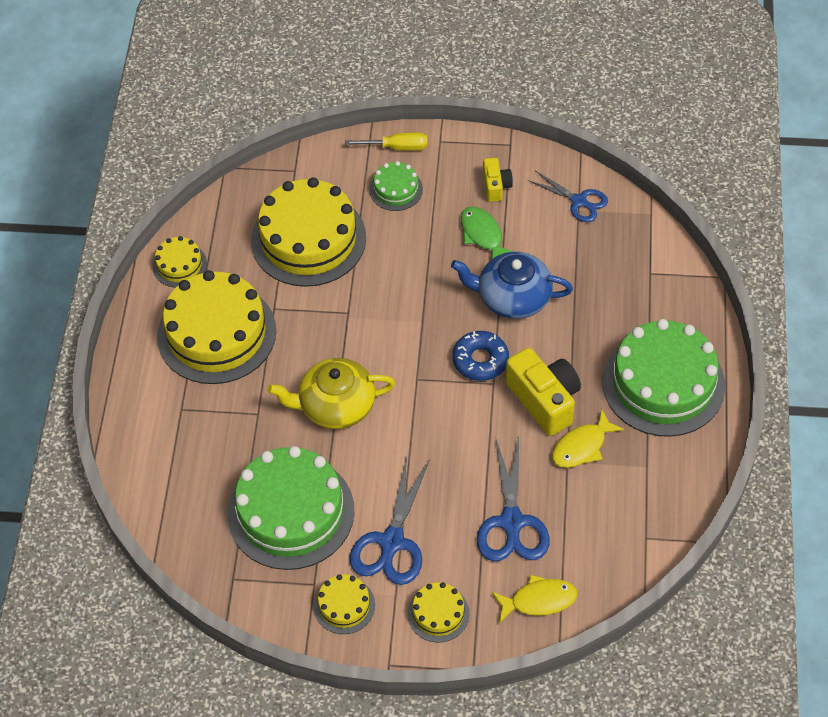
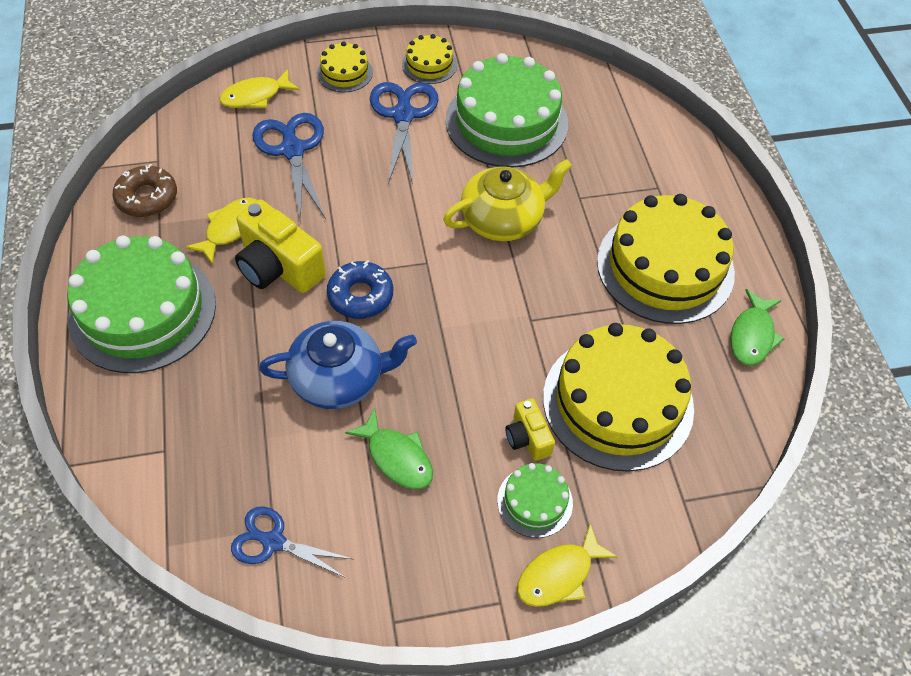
camera: 160 degrees right, 0 degrees up
(179, 265) = (752, 335): yellow cake -> green fish
(397, 147) = (559, 574): yellow screwdriver -> yellow fish
(496, 186) = (397, 539): yellow camera -> yellow camera (527, 438)
(657, 496) = (147, 198): none -> brown donut

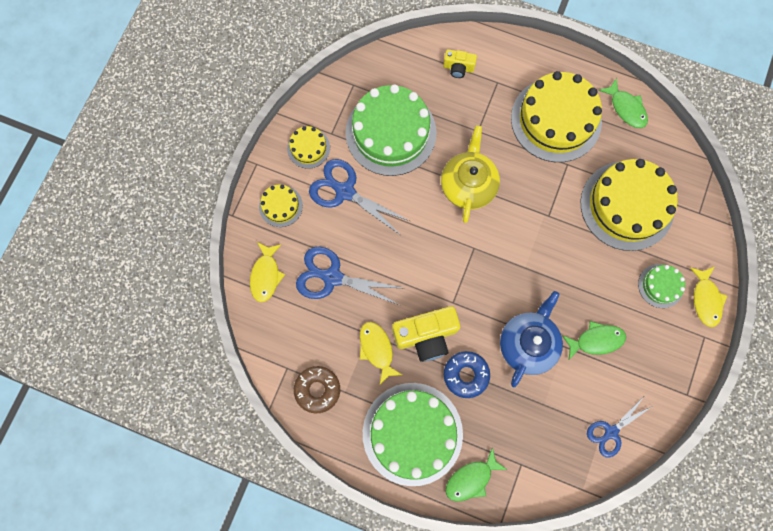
camera: 55 degrees left, 20 degrees up
(114, 401) = (471, 478): none -> green fish
(360, 295) = (476, 299): blue donut -> blue donut (466, 375)
(527, 438) = (622, 265): yellow camera -> yellow camera (458, 68)

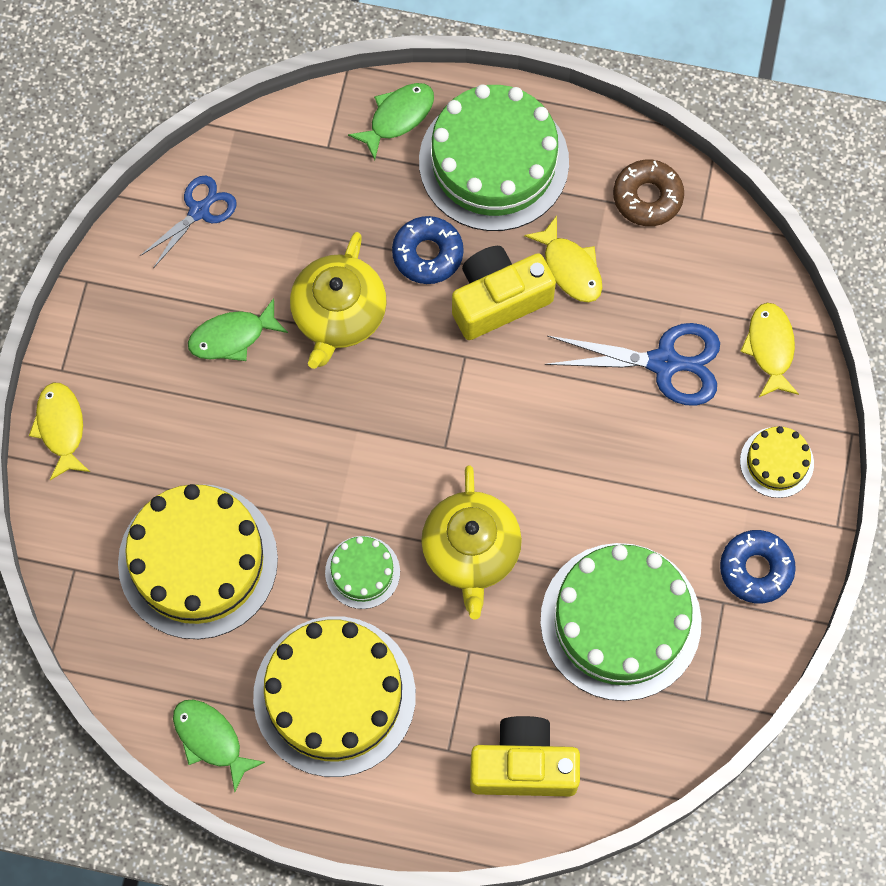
camera: 170 degrees right, 5 degrees down
(308, 148) = (756, 569): yellow cake -> blue donut
(344, 191) = (677, 504): blue scissors -> none
(458, 68) = (523, 766): yellow camera -> yellow camera, size x1.85
(528, 343) = (338, 314): blue teapot -> yellow teapot
(660, 286) = (135, 437): green cake -> green cake (362, 572)

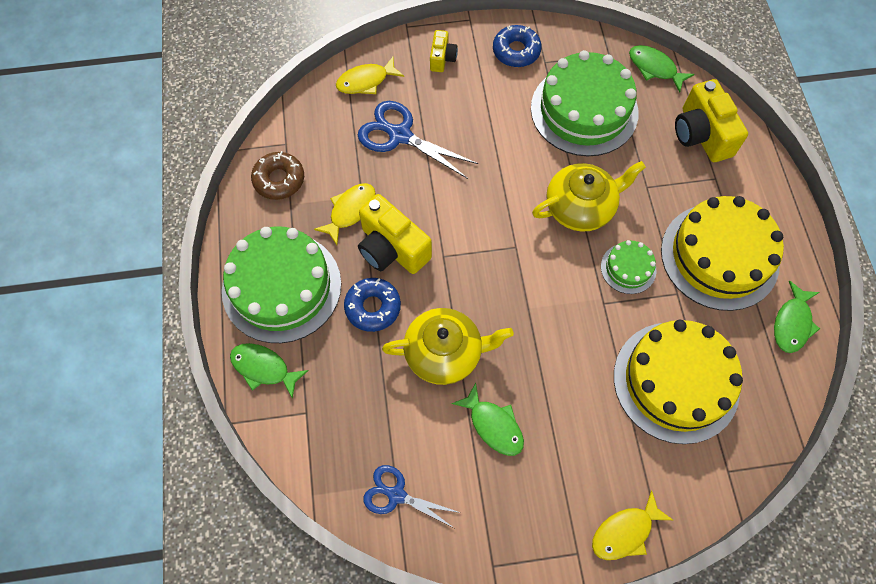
camera: 110 degrees left, 5 degrees down
(659, 755) = (654, 68): none -> green fish
(665, 363) = (399, 135): blue scissors -> blue scissors turned 45 degrees counterclockwise
(776, 462) = (442, 58): yellow cake -> yellow camera

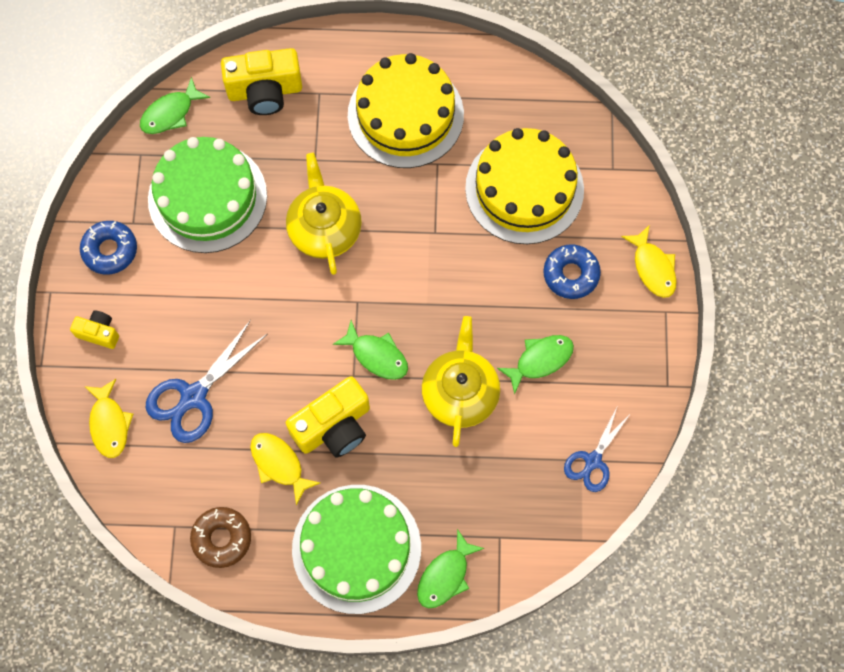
camera: 80 degrees left, 5 degrees up
(373, 307) = (398, 456): blue donut -> blue donut (571, 274)
(628, 268) = (402, 201): green cake -> none
(792, 323) = (485, 74): green fish -> green fish (376, 355)

